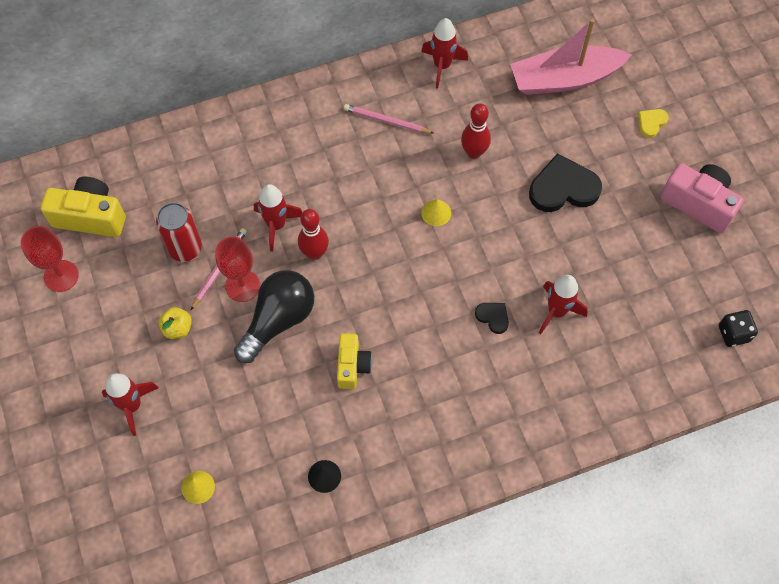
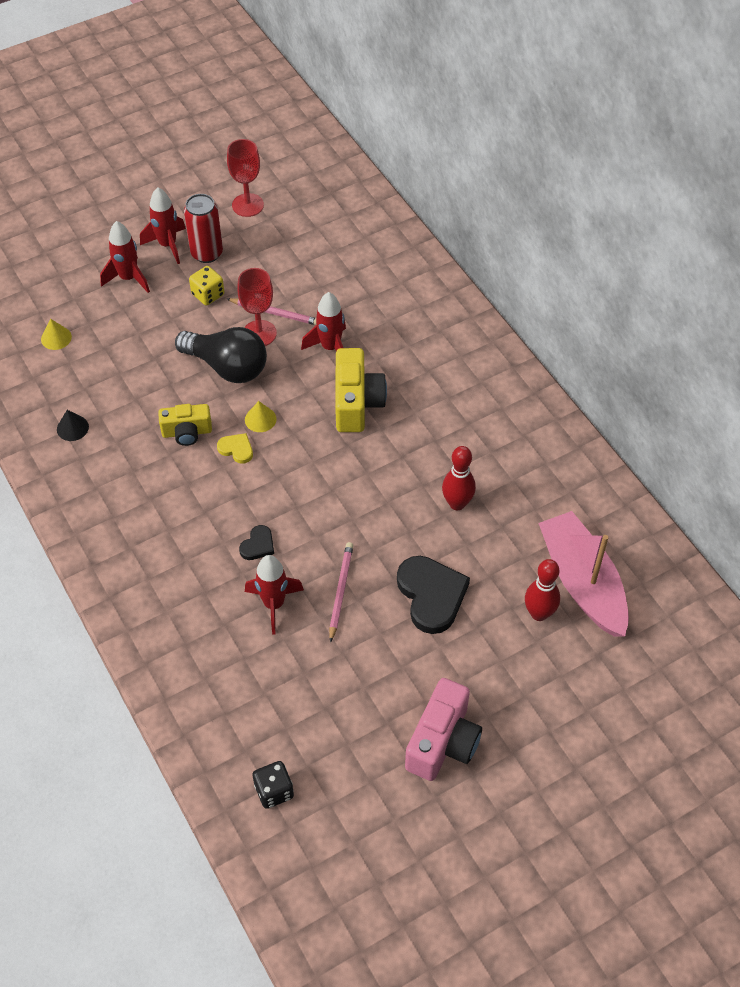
camera: 80 degrees right, 10 degrees down
(90, 216) = (311, 212): yellow camera -> yellow camera (356, 403)
(177, 328) = (208, 294): yellow apple -> yellow dice
(185, 248) = (291, 284): red can -> red can (207, 253)
(314, 253) = (305, 383): red bowling pin -> red bowling pin (539, 613)
(386, 121) = (476, 419): pink pencil -> pink pencil (340, 591)
(436, 213) = (373, 478): yellow cone -> yellow cone (260, 419)
(442, 66) = (563, 459): red rocket -> red rocket (167, 245)
(651, 123) = (545, 681): yellow heart -> yellow heart (236, 449)

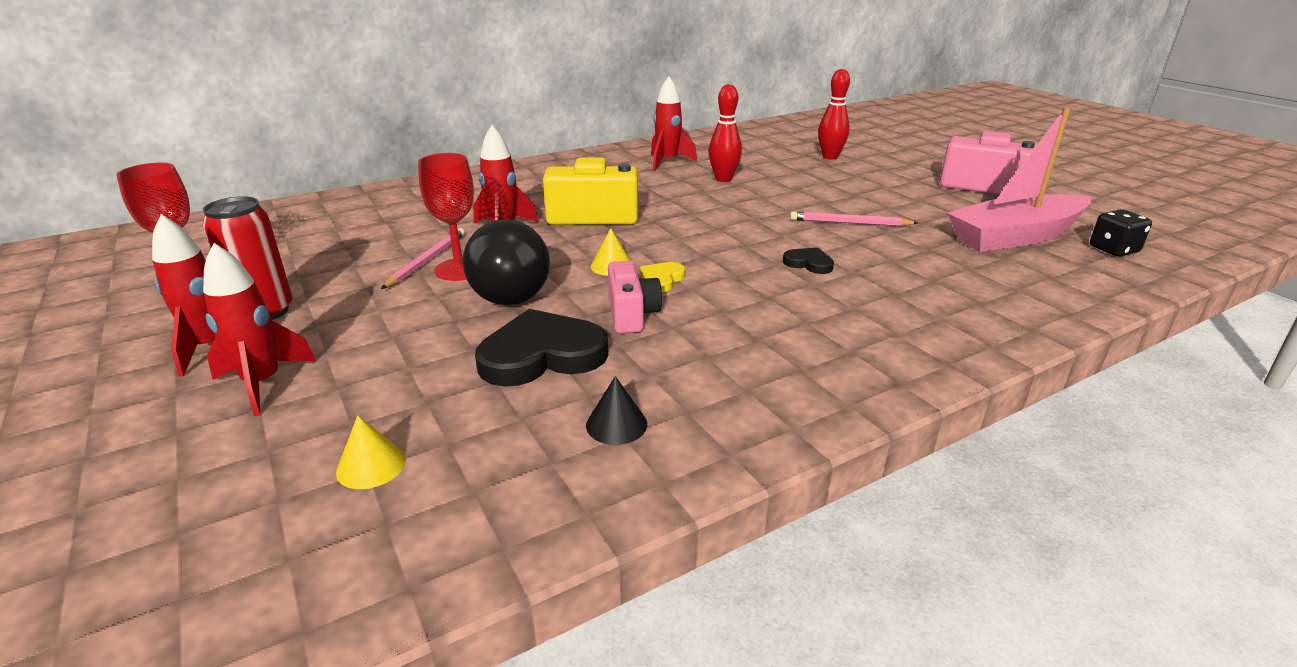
camera: 90 degrees left, 25 degrees down
(187, 432) = (632, 314): yellow camera -> pink camera
(208, 294) = (359, 308): yellow dice -> none
(227, 367) = (513, 289): black light bulb -> black light bulb turned 150 degrees clockwise
(274, 604) = (886, 253): red rocket -> red rocket (667, 162)
(431, 595) = (832, 189): black heart -> black heart (542, 355)
(582, 582) = (792, 145): pink boat -> pink boat (1015, 237)

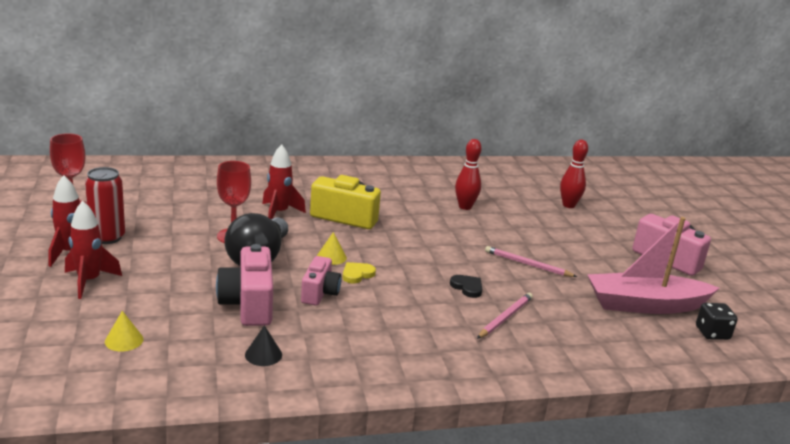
camera: 15 degrees right, 5 degrees down
(427, 260) = (217, 225): pink pencil -> pink pencil (505, 317)
(542, 355) = (248, 304): black heart -> pink camera
(667, 162) = (435, 182): red rocket -> none

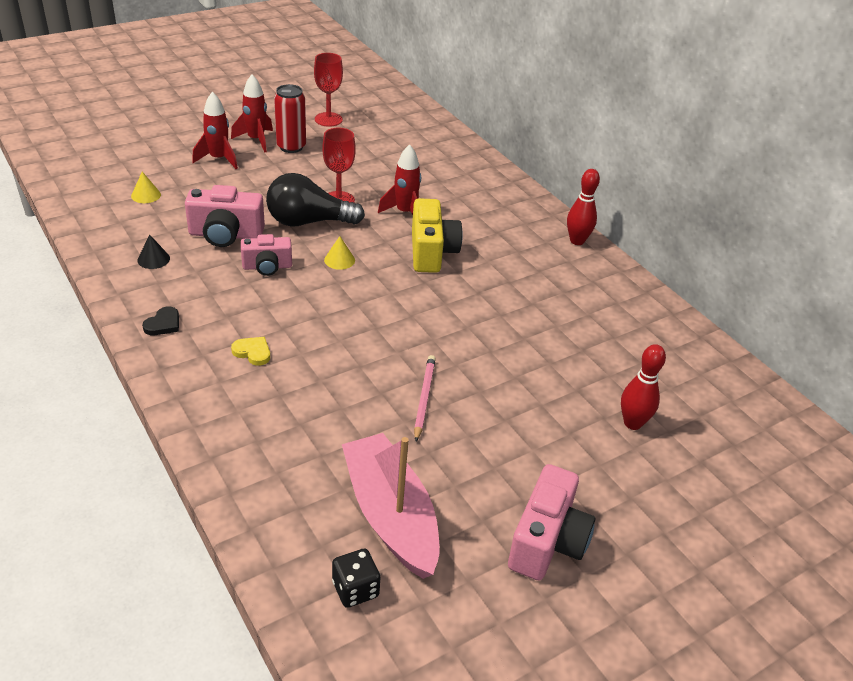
camera: 70 degrees right, 15 degrees up
(248, 304) = (226, 235): pink camera -> pink camera turned 150 degrees counterclockwise
(357, 274) = (316, 281): yellow heart -> yellow heart (252, 352)
(465, 207) = (536, 330): red bowling pin -> red bowling pin (577, 241)
(467, 287) = (337, 357): black heart -> black heart (163, 324)
(505, 317) = (289, 392): pink pencil -> none

